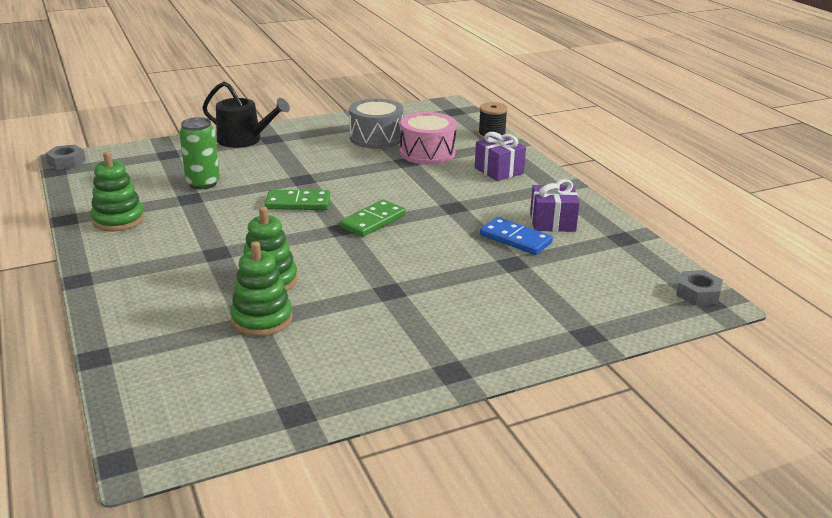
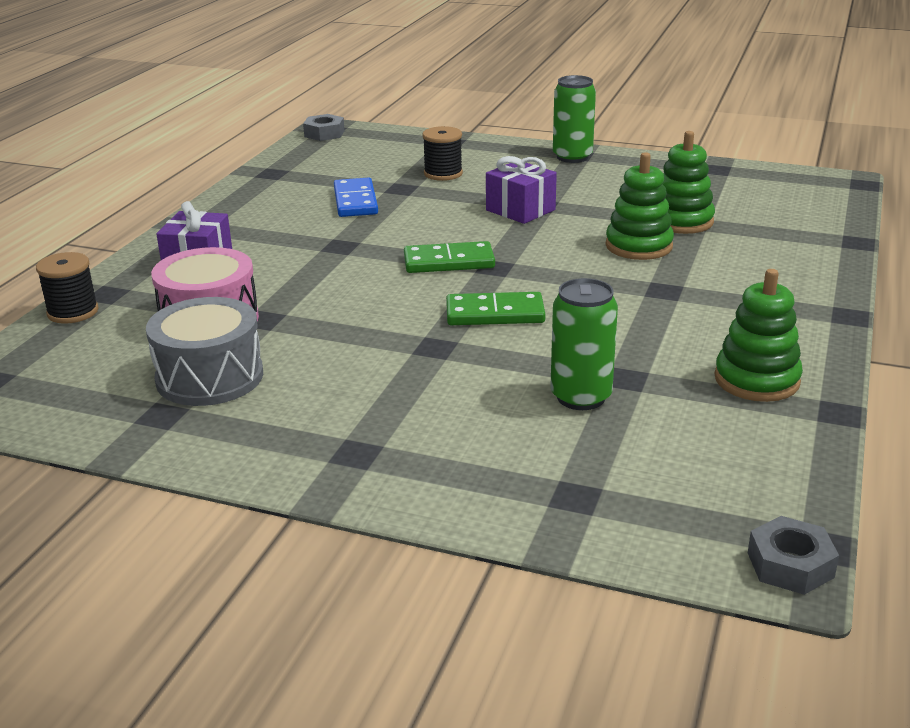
camera: 135 degrees left, 0 degrees up
(244, 140) = (403, 471): black watering can -> none
(298, 203) = (495, 314): green domino -> green domino turned 45 degrees counterclockwise
(451, 364) = (572, 157): none -> green can
(514, 290) = (443, 174): none -> black spool
(552, 222) = (290, 201): purple gift -> purple gift (520, 210)

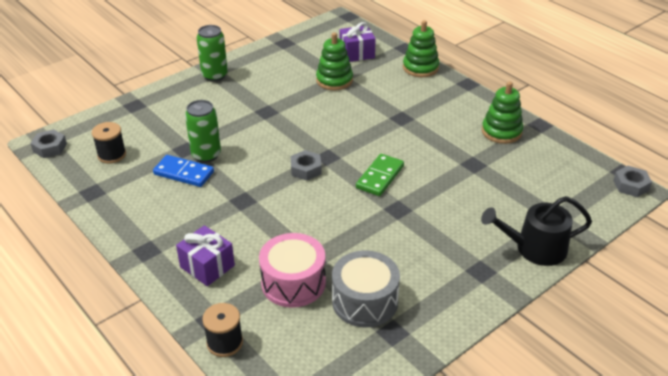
camera: 60 degrees left, 10 degrees up
(443, 174) = (182, 126): black spool -> black spool (112, 155)
(449, 262) = (306, 169): green domino -> grey nut
(463, 492) = (535, 248): none -> black watering can
(520, 210) = (266, 121): purple gift -> purple gift (357, 53)
(581, 397) = (480, 184): green can -> green can (206, 155)
(639, 246) = (349, 104): green stacking toy -> green stacking toy (420, 68)

